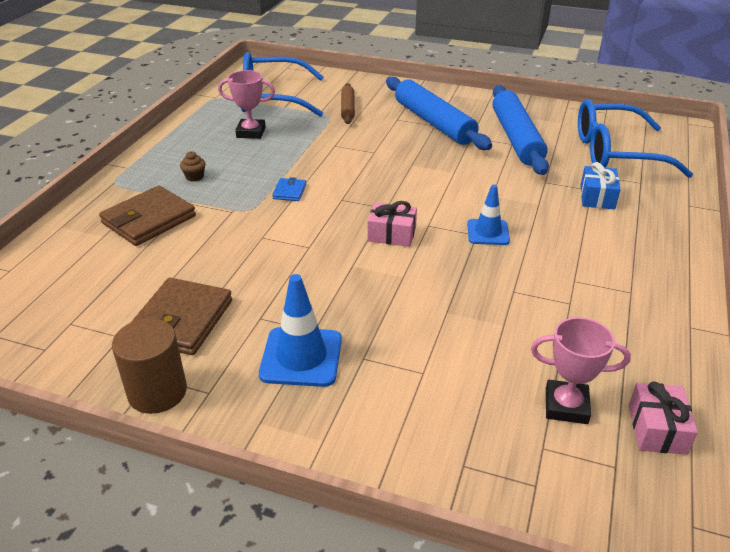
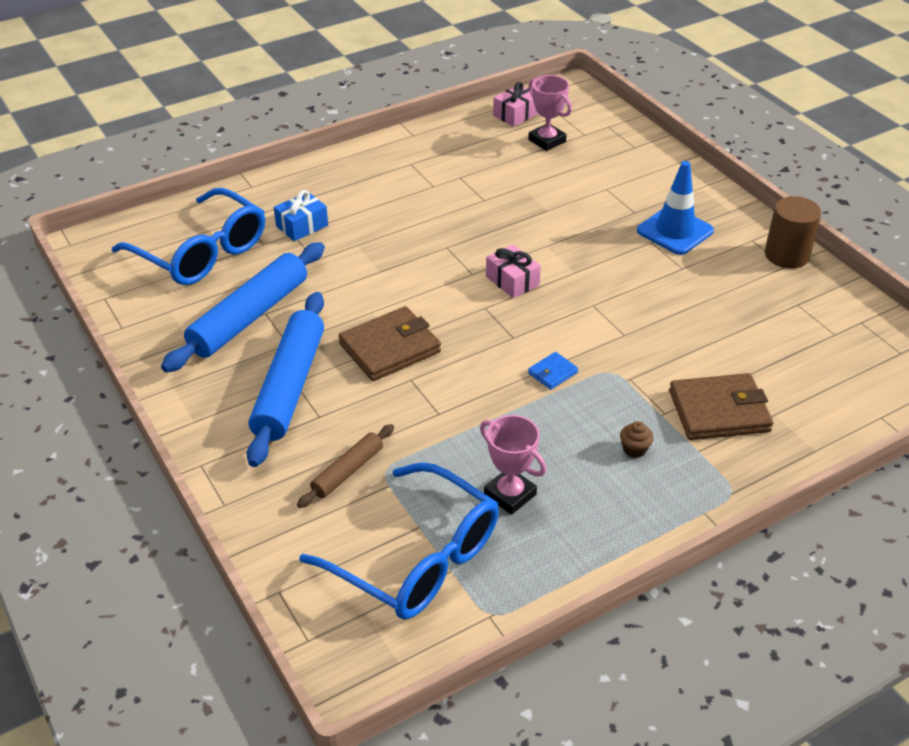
camera: 140 degrees left, 5 degrees up
(181, 320) = (743, 294): brown wallet -> brown wallet (390, 348)
(488, 232) = (435, 244): blue traffic cone -> none

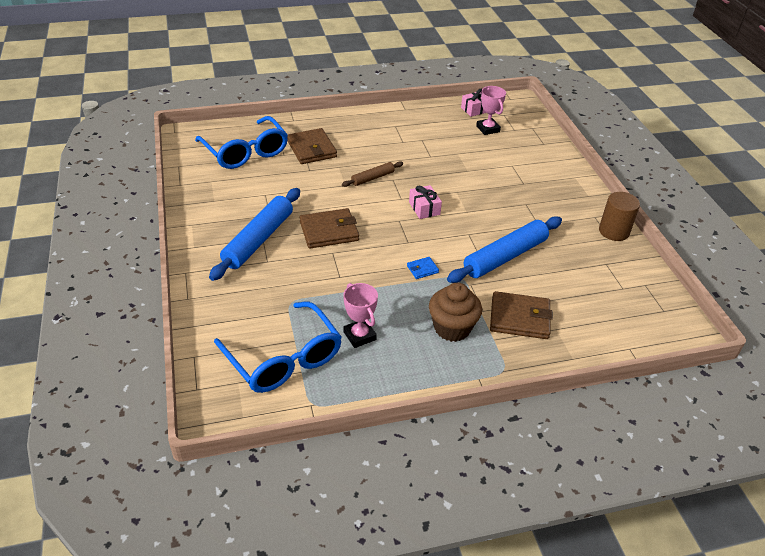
camera: 15 degrees right, 0 degrees up
(249, 317) = (255, 195): blue rolling pin -> blue rolling pin (505, 257)
(302, 226) = (311, 149): blue gift -> brown wallet
(347, 471) = (268, 297): brown rolling pin -> brown rolling pin (372, 178)
(634, 449) = (452, 328): brown cupcake -> brown cupcake, size x2.35
(675, 231) = (545, 200): blue traffic cone -> none

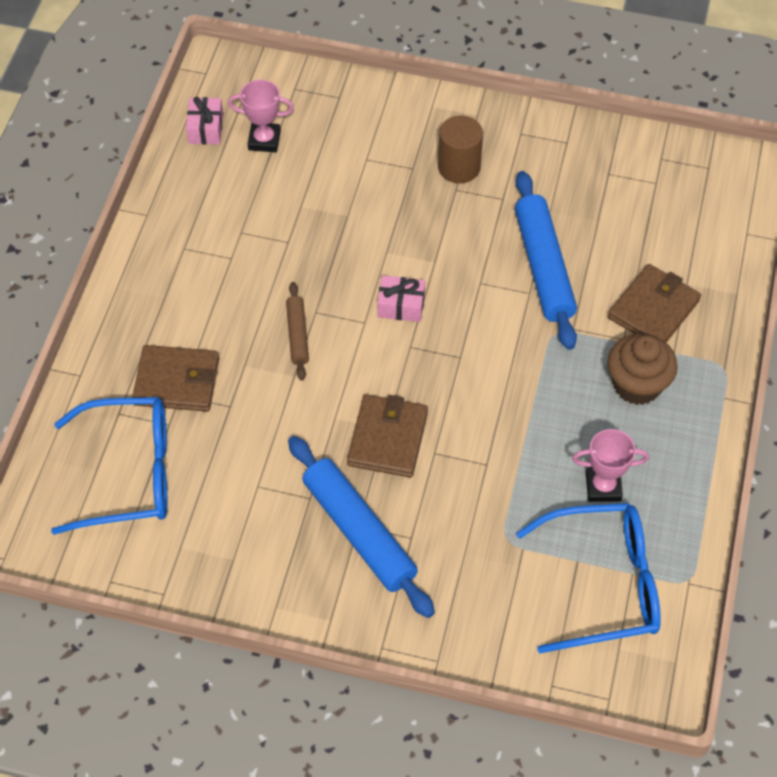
camera: 60 degrees left, 15 degrees up
(422, 269) = (520, 366): blue wallet -> none
(614, 231) = (557, 131): brown cylinder -> brown cylinder (459, 167)

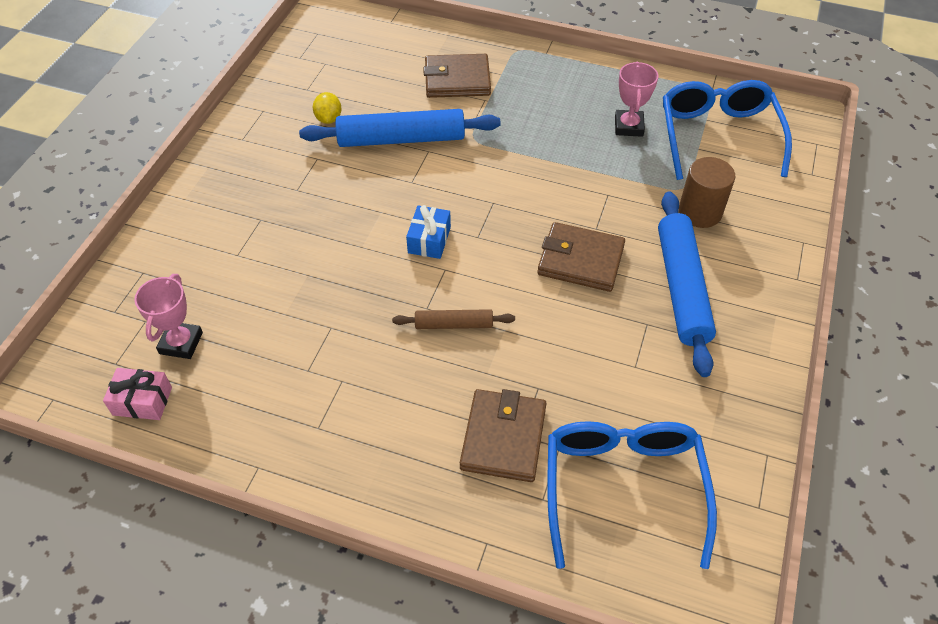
camera: 85 degrees left, 5 degrees down
(358, 532) = (682, 288): blue rolling pin -> blue rolling pin turned 60 degrees counterclockwise
(401, 306) = (429, 240): pink gift -> blue gift
(459, 167) = (270, 185): brown cylinder -> brown cylinder (700, 212)
(564, 199) = (328, 119): none -> yellow lemon
(637, 385) = (531, 97): brown cupcake -> none
(653, 309) = (457, 80): brown wallet -> brown wallet turned 45 degrees counterclockwise

